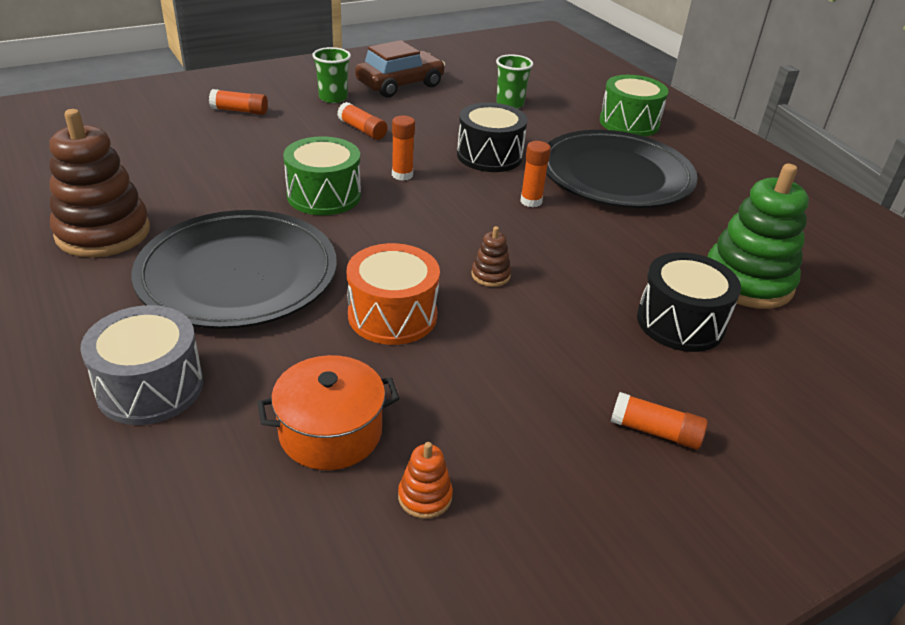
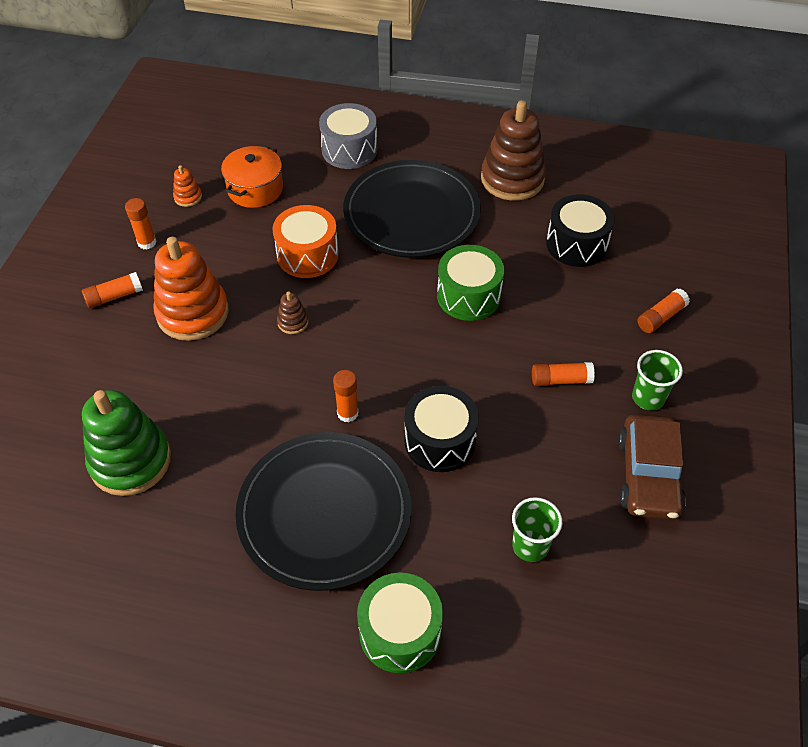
camera: 135 degrees right, 15 degrees up
(402, 175) = (459, 358): orange glue stick -> orange glue stick (147, 242)
(578, 349) = (193, 313): none -> orange stacking toy
(680, 322) = (151, 381): black drum -> black drum (576, 244)

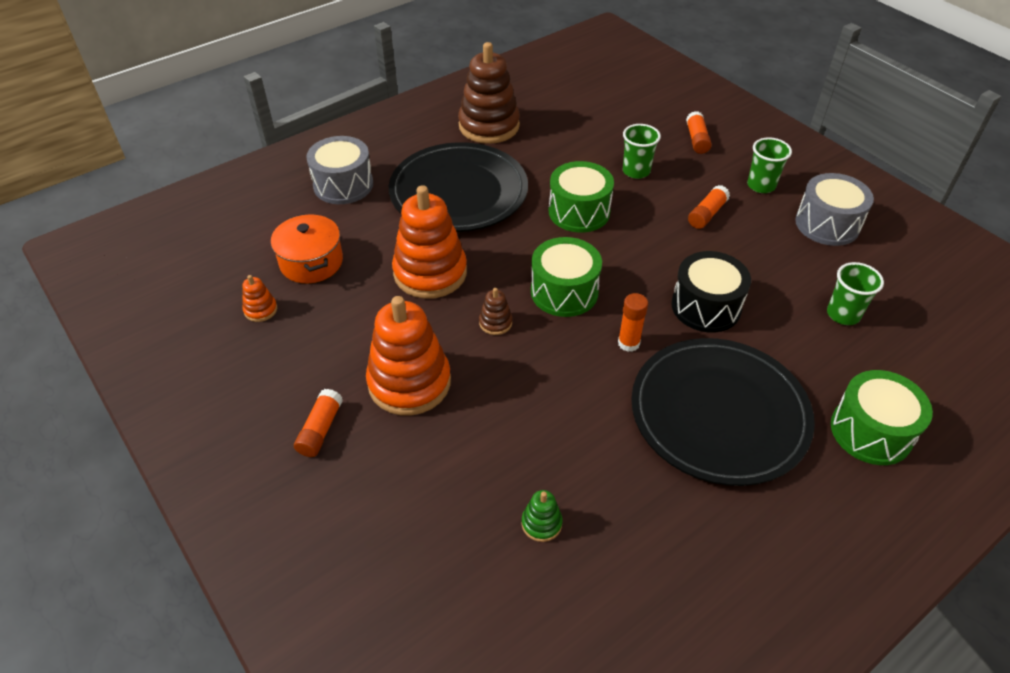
camera: 50 degrees left, 5 degrees down
(130, 461) = (541, 523): green stacking toy -> green stacking toy, size x0.43
(147, 242) = (280, 369): orange glue stick -> none
(307, 255) = (430, 273): orange drum -> orange stacking toy
(365, 341) = (564, 291): none -> green drum
(564, 301) = (636, 171): none -> green cup
(576, 244) = (589, 135): black drum -> none
(648, 475) = (827, 224): brown car -> grey drum

